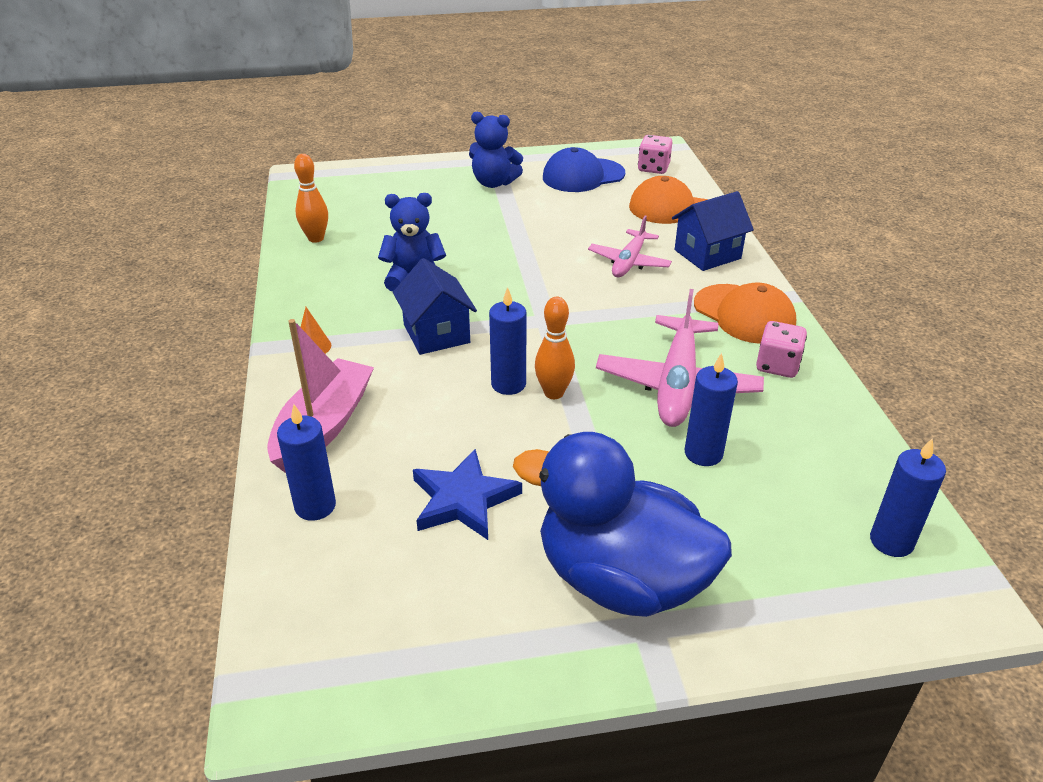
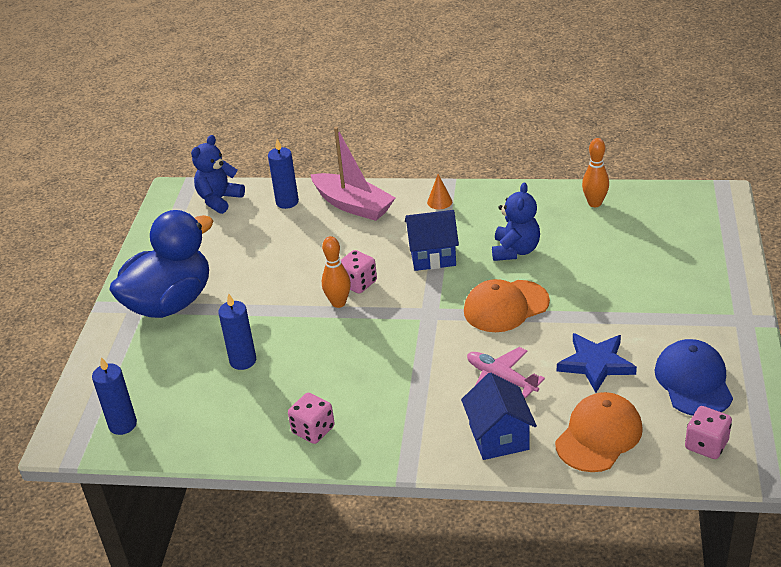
camera: 110 degrees right, 0 degrees up
(463, 499) = (262, 253): blue star -> blue star (596, 364)
(494, 183) = (685, 313): blue teddy bear -> blue teddy bear (219, 200)
(508, 384) = (358, 283): blue candle -> pink dice
(677, 384) = (318, 366): pink plane -> none
(744, 314) = (390, 432): orange cap -> orange cap (505, 306)

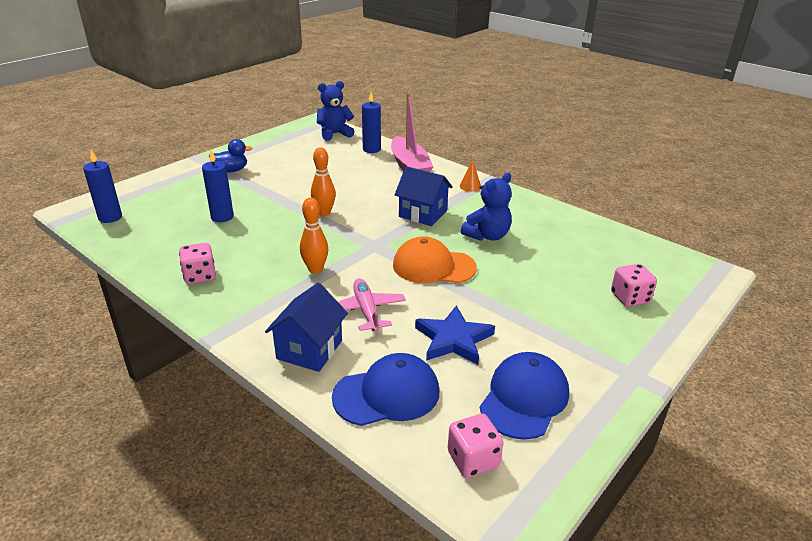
camera: 30 degrees right, 5 degrees down
(170, 303) = (231, 170): blue duck -> blue duck, size x0.44
(358, 283) = (352, 208): pink dice -> pink dice (630, 298)
(594, 203) = (589, 233): orange bowling pin -> orange bowling pin (315, 269)
(599, 435) = (387, 394): orange cap -> blue cap

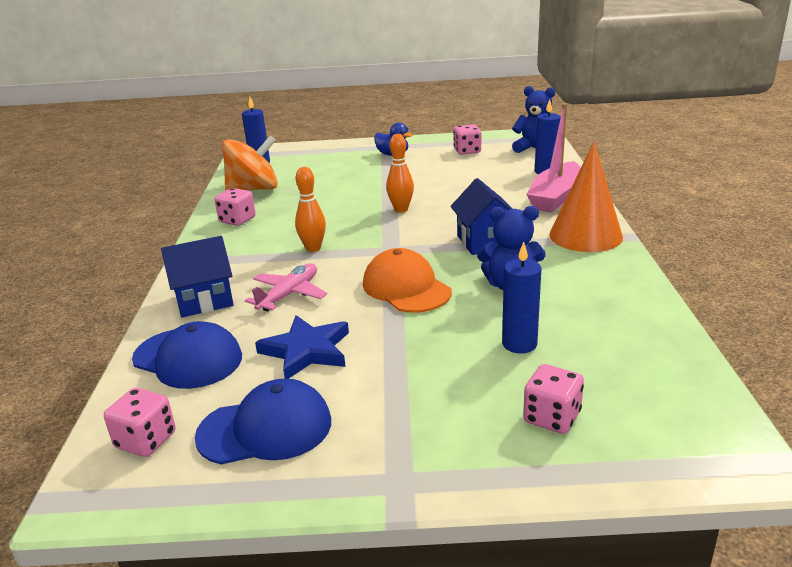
camera: 50 degrees right, 5 degrees down
(158, 244) = (254, 189): none -> orange spinning top
(222, 217) = (324, 186): blue candle -> blue candle (519, 344)
(288, 150) = (467, 151): none -> pink dice
(470, 186) = (585, 235): orange cone -> orange cone, size x2.45

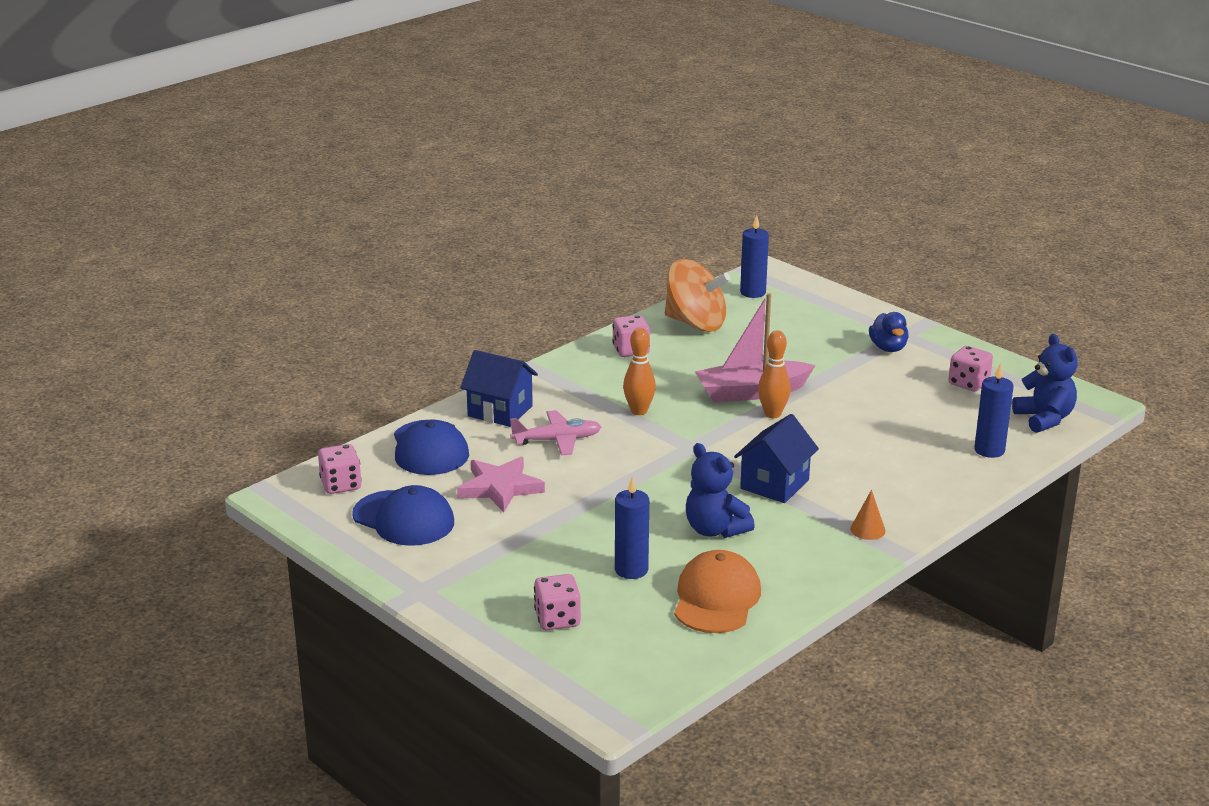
camera: 45 degrees right, 0 degrees up
(306, 351) = (500, 488): blue star -> pink star
(406, 288) = (640, 484): orange cap -> orange cap (716, 598)
(555, 197) = (931, 481): pink boat -> pink boat (751, 392)
(585, 235) = (867, 530): orange cone -> orange cone, size x0.41

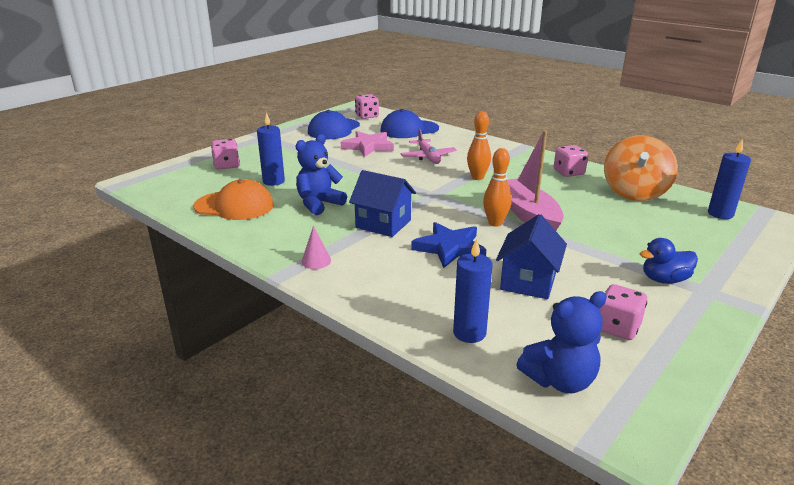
camera: 85 degrees right, 0 degrees up
(500, 411) = (459, 142): blue house -> blue house (528, 282)
(833, 446) = (449, 248): none -> blue star
(867, 530) = (316, 261): orange cone -> pink cone

